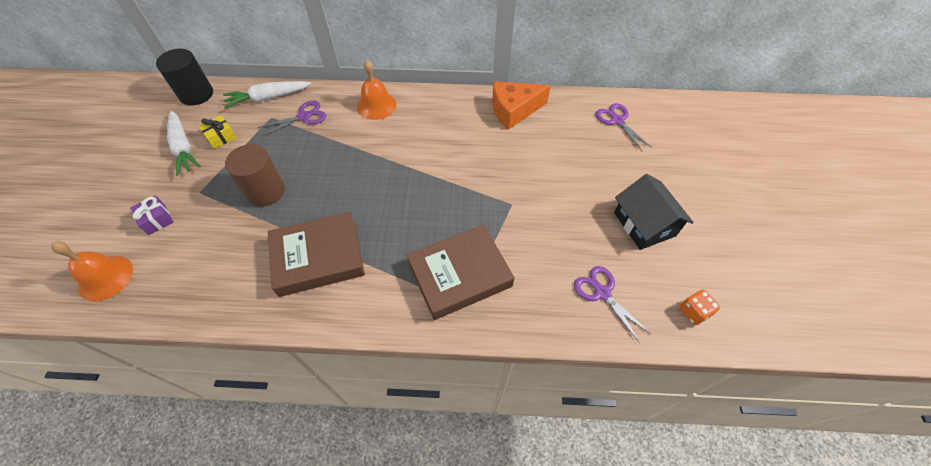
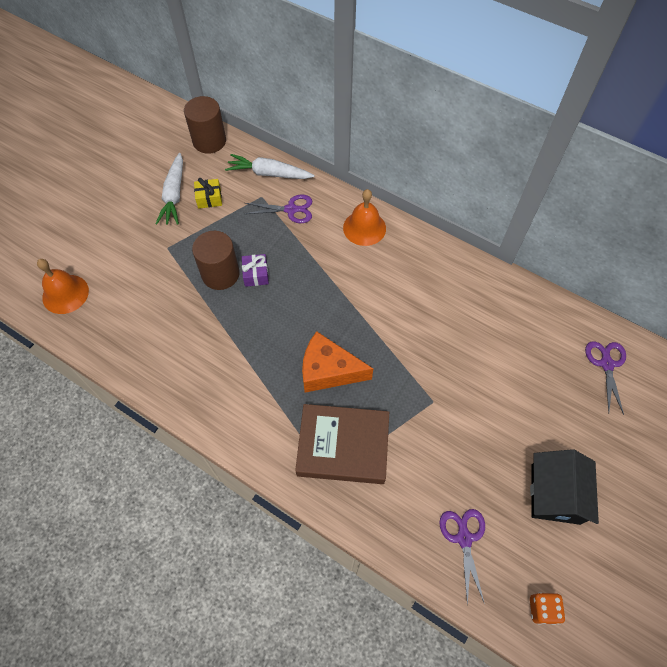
camera: 30 degrees right, 5 degrees up
(157, 219) = (123, 258): purple gift -> purple gift (256, 274)
(196, 94) = (209, 141): black cylinder -> brown cylinder
(318, 257) = (232, 363): brown book -> none
(514, 110) = (499, 298): orange cheese -> orange cheese (328, 371)

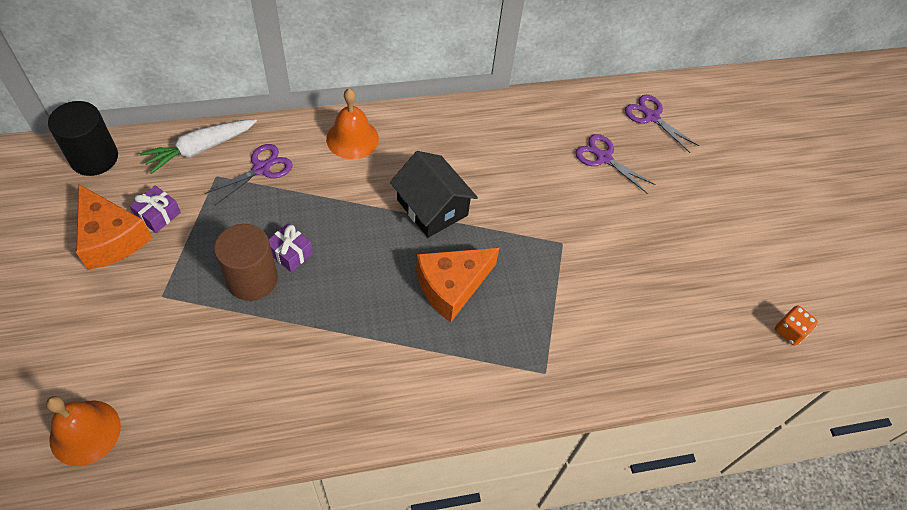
camera: 50 degrees left, 5 degrees down
(174, 195) = (111, 238): white carrot -> orange cheese
(209, 141) = (94, 158): brown cylinder -> black cylinder
(209, 198) = (158, 215): yellow gift -> purple gift
(343, 446) = (531, 339): brown book -> none
(464, 538) = (692, 329): purple scissors -> purple scissors (603, 158)
(555, 494) = (714, 241): black house -> black house (432, 207)

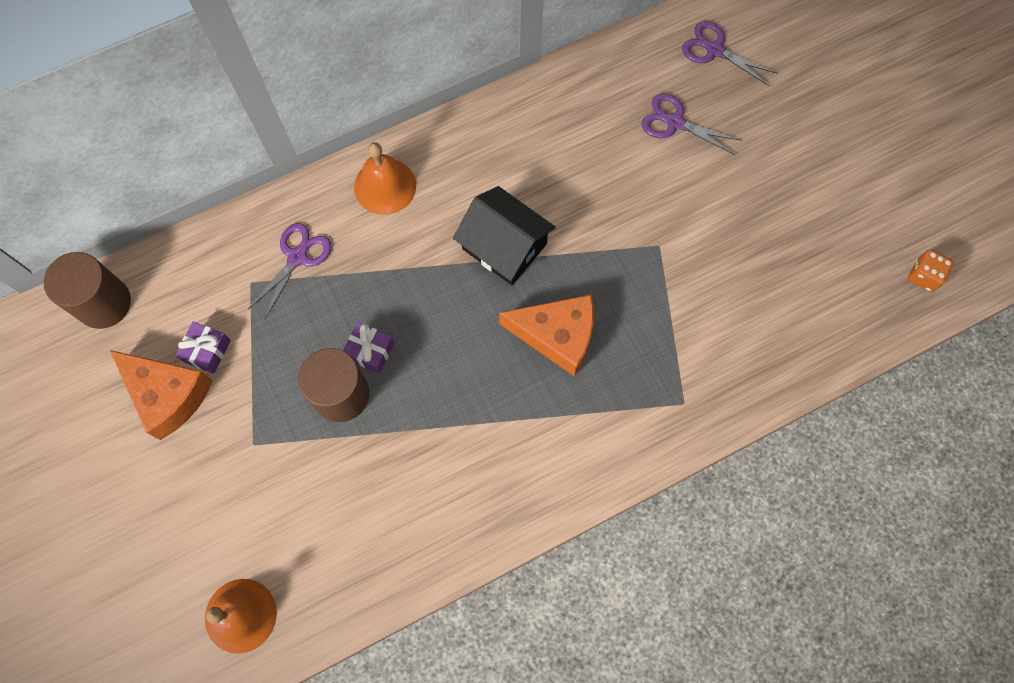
camera: 10 degrees left, 15 degrees up
(94, 158) = (104, 303): black cylinder -> brown cylinder
(200, 149) = (218, 254): white carrot -> none
(452, 286) = (557, 335): orange cheese -> orange cheese turned 120 degrees counterclockwise

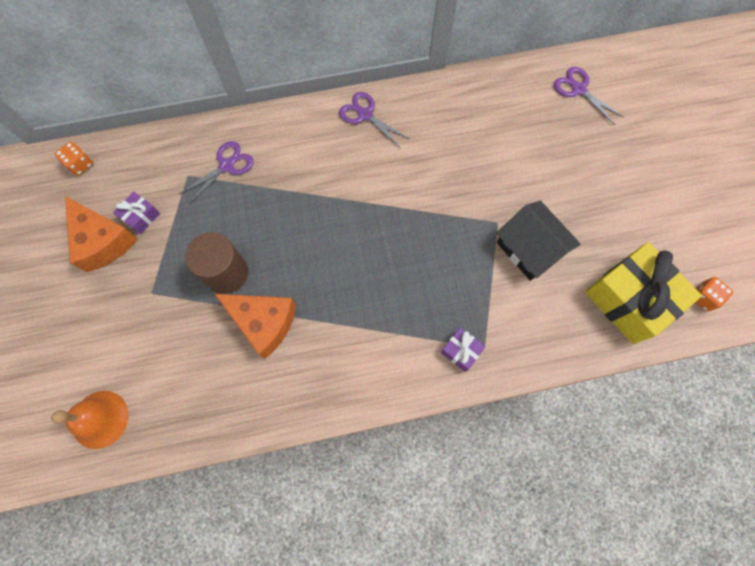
camera: 15 degrees right, 0 degrees up
(104, 303) = (81, 164): brown cylinder -> orange dice
(370, 351) = (257, 246): purple gift -> purple gift (461, 351)
(385, 186) = (305, 130): orange bell -> none
(504, 246) = (379, 194): black house -> black house (530, 248)
(557, 335) = (400, 270): orange cheese -> orange cheese (263, 322)
(675, 122) = (534, 135): purple scissors -> purple scissors (365, 115)
(839, 300) = (629, 299): none -> yellow gift

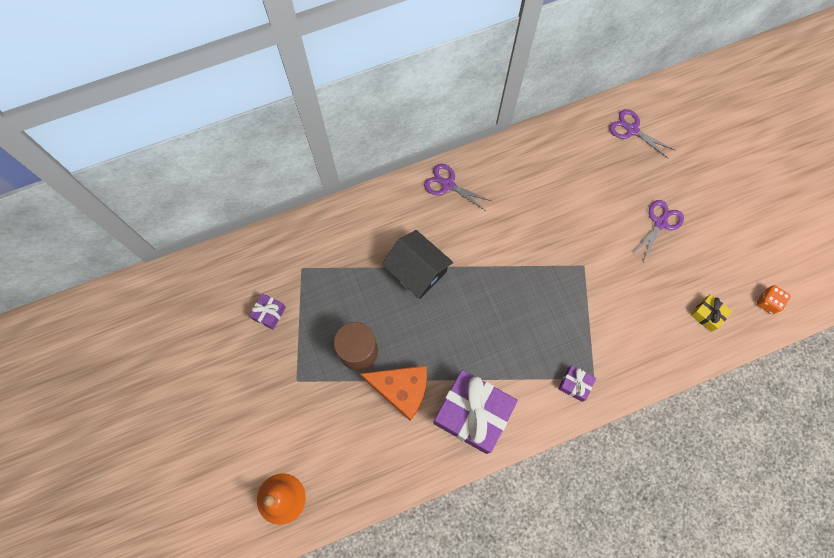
camera: 10 degrees left, 0 degrees up
(81, 164) = (201, 274): orange dice -> none
(103, 241) = (241, 341): orange cheese -> none
(226, 166) = (334, 253): purple scissors -> purple scissors (660, 223)
(337, 363) = (472, 414): none -> purple gift
(530, 248) = (616, 284): black house -> black house (417, 270)
(629, 299) = (707, 315): yellow gift -> yellow gift, size x0.44

